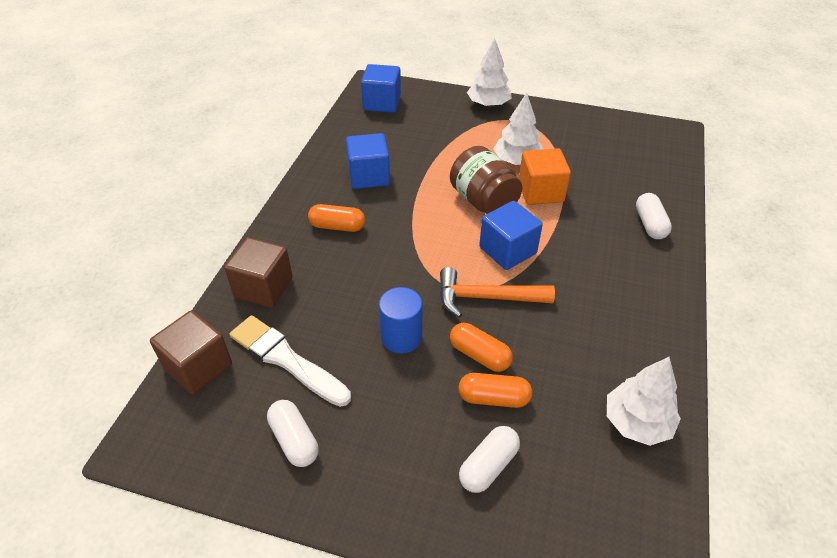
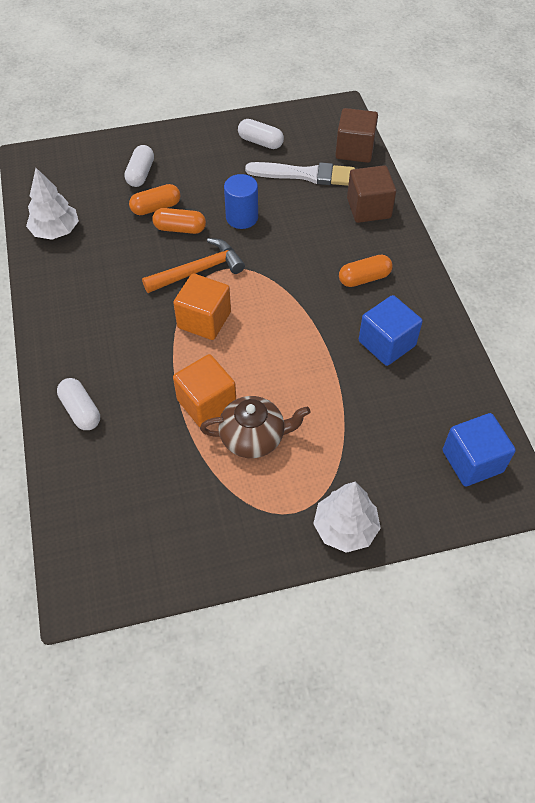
camera: 150 degrees right, 10 degrees up
(483, 201) = (256, 364): brown jar -> none
(507, 250) = (204, 320): blue cube -> orange cube
(517, 161) = (253, 437): white tree -> brown teapot

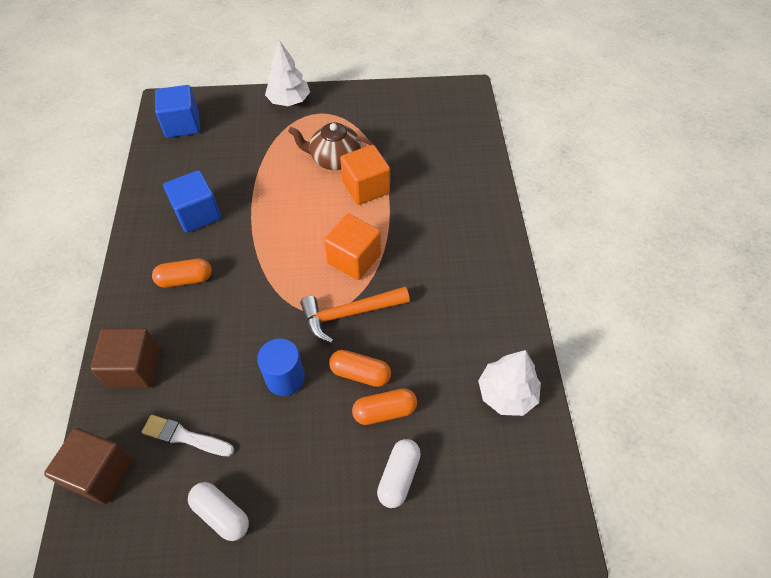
camera: 170 degrees left, 0 degrees up
(81, 410) = (469, 196): white capsule -> none
(305, 175) = (184, 437): white brush -> white brush, size x0.66

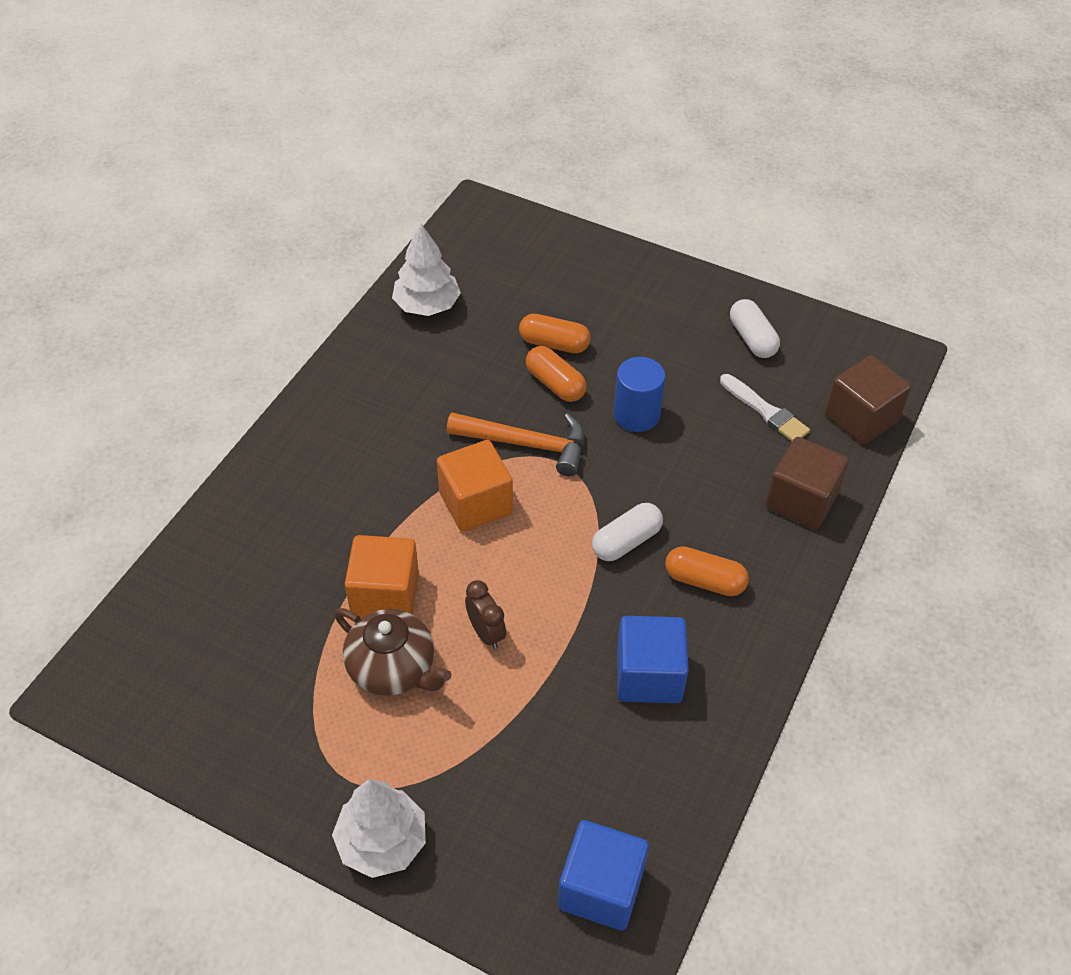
camera: 150 degrees left, 5 degrees down
(298, 194) = (486, 633): none -> brown clock
(399, 476) = (577, 295): white capsule -> white capsule (626, 541)

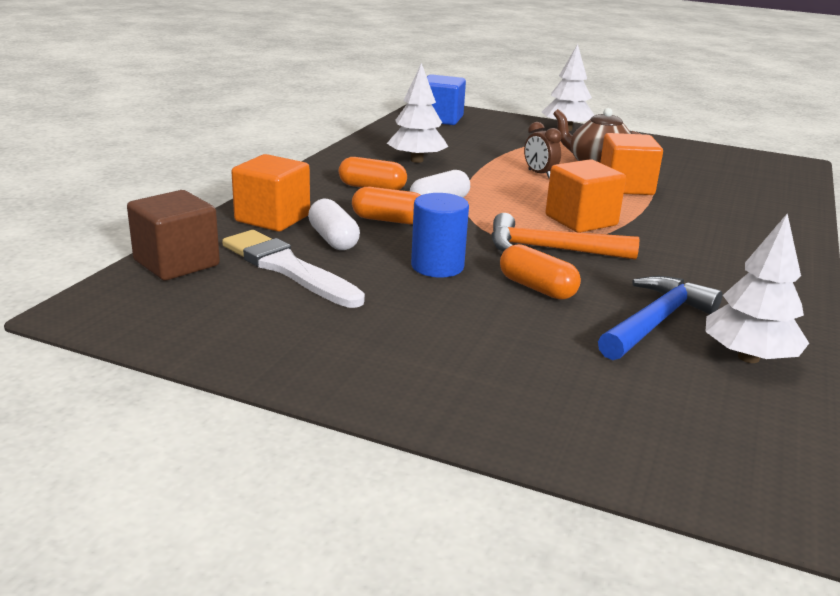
camera: 175 degrees right, 25 degrees down
(474, 342) = (655, 321): none -> blue hammer
(554, 344) = (552, 320): orange capsule -> orange capsule (389, 220)
(648, 675) = (417, 160): blue cube -> white tree
(752, 339) = (283, 326): white capsule -> white capsule (333, 239)
(765, 411) = (287, 268): white brush -> white brush, size x1.51
(801, 501) = (272, 218): brown cube -> orange cube

